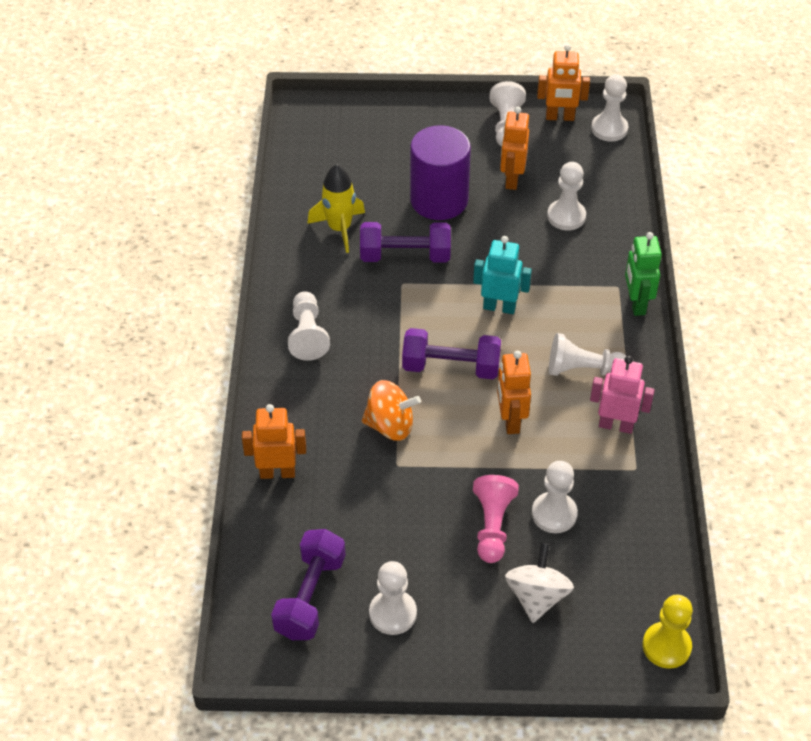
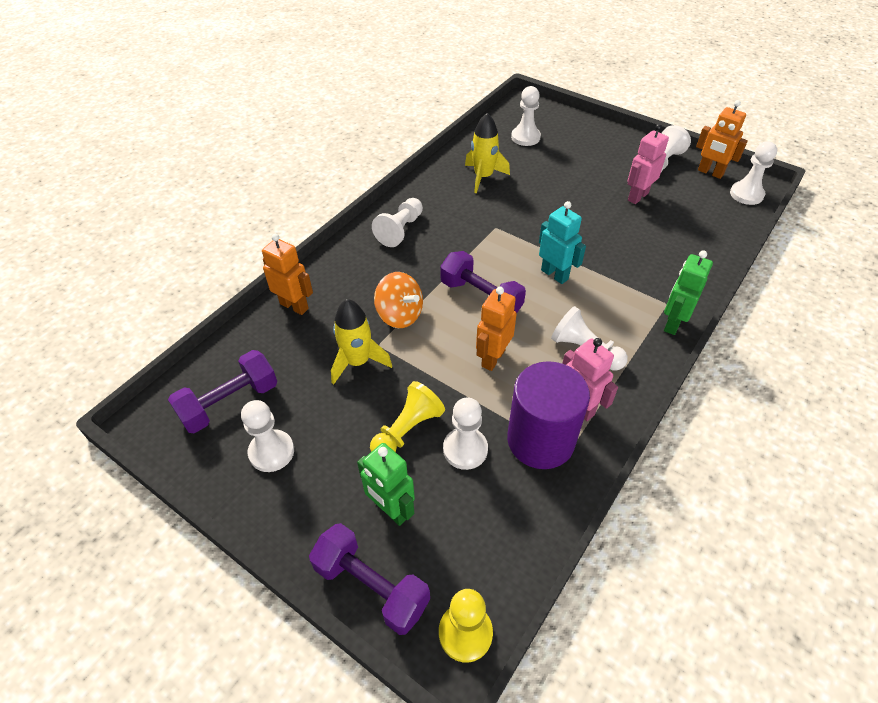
camera: 35 degrees right, 0 degrees up
(393, 492) = (358, 362): none -> yellow rocket
(405, 256) = (514, 211): purple dumbbell -> purple dumbbell (371, 586)
(439, 200) = (570, 188): purple cylinder -> purple cylinder (540, 440)
(492, 526) = (407, 430): pink pawn -> yellow pawn
(511, 179) = (637, 196): orange robot -> pink robot
(537, 597) = (391, 510): white spinning top -> green robot
(566, 216) = (662, 237): white pawn -> white pawn (525, 137)

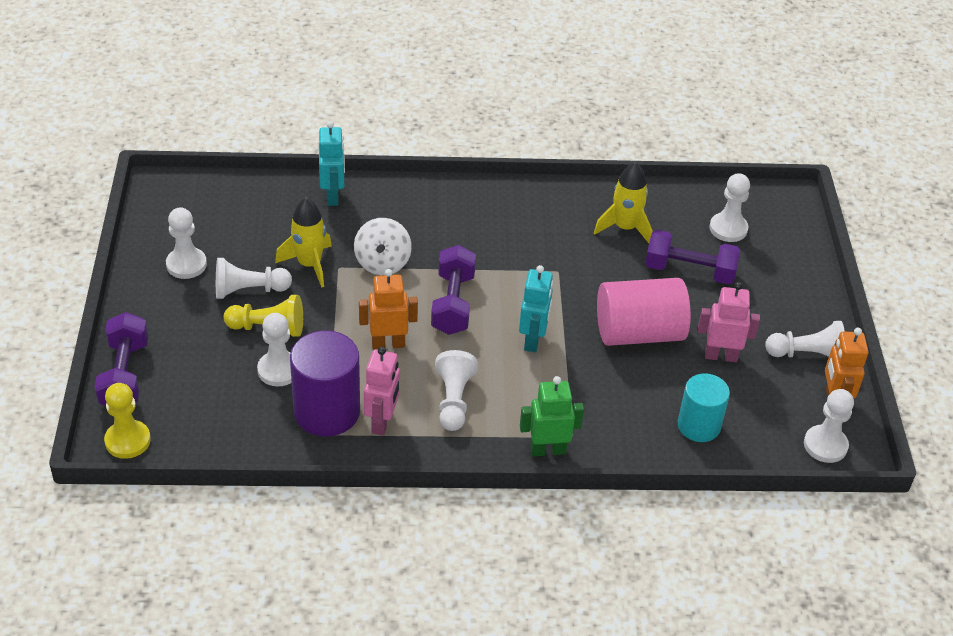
camera: 50 degrees right, 5 degrees down
(230, 403) = (209, 217): purple dumbbell -> purple dumbbell (689, 271)
(294, 306) = (333, 196): orange robot -> turquoise robot
(391, 510) = (191, 354): green robot -> none
(399, 315) = (382, 263): orange spinning top -> white spinning top
(400, 230) = (487, 210): white pawn -> white pawn (249, 290)
(588, 220) = (639, 333): none -> pink cylinder
(695, 238) = (699, 426): none -> turquoise cylinder

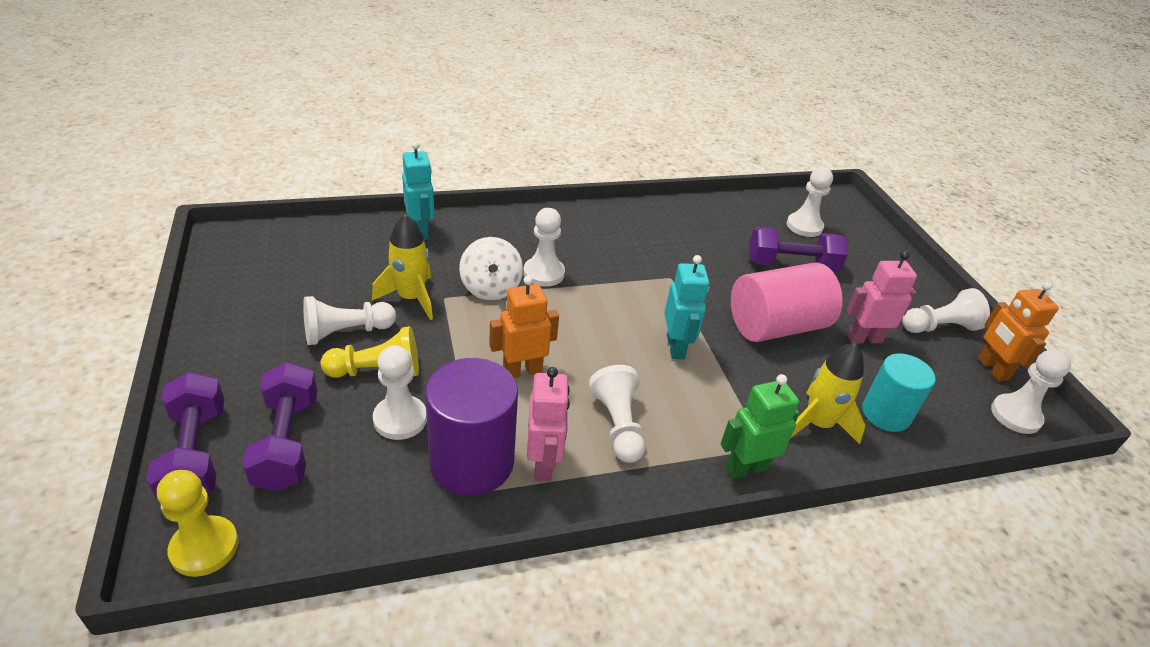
camera: 15 degrees left, 5 degrees down
(186, 264) = (266, 313): white pawn -> white pawn (544, 273)
(453, 304) = (578, 320): purple dumbbell -> purple dumbbell (287, 442)
(625, 228) = (714, 234): yellow rocket -> yellow rocket (817, 424)

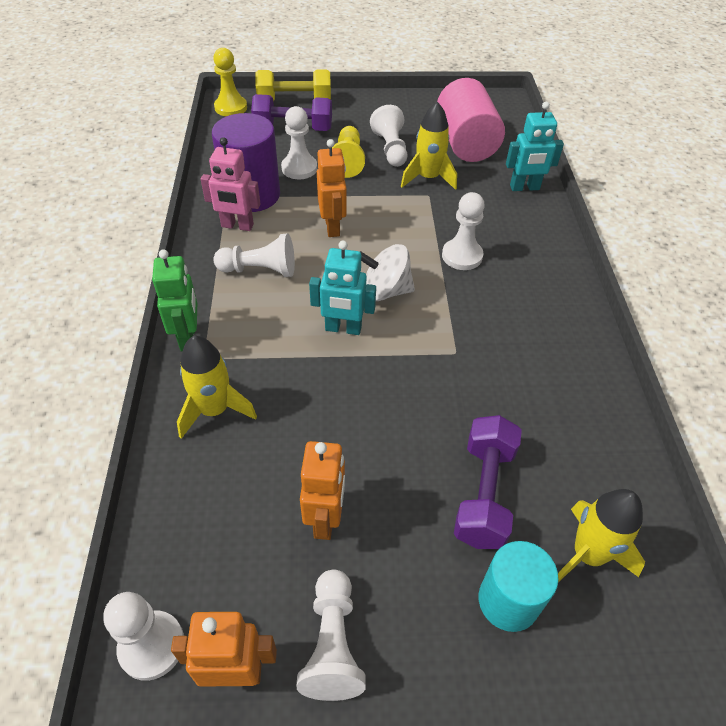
camera: 105 degrees right, 10 degrees up
(196, 454) = (294, 101): purple dumbbell -> yellow dumbbell
(490, 288) = (440, 221): white spinning top -> white spinning top (385, 291)
(776, 326) = (362, 427): pink cylinder -> pink cylinder (466, 143)
(804, 226) = (588, 554): white pawn -> yellow rocket
(864, 339) = (325, 519): pink robot -> orange robot
(885, 414) = (206, 481): turquoise cylinder -> turquoise cylinder (508, 601)

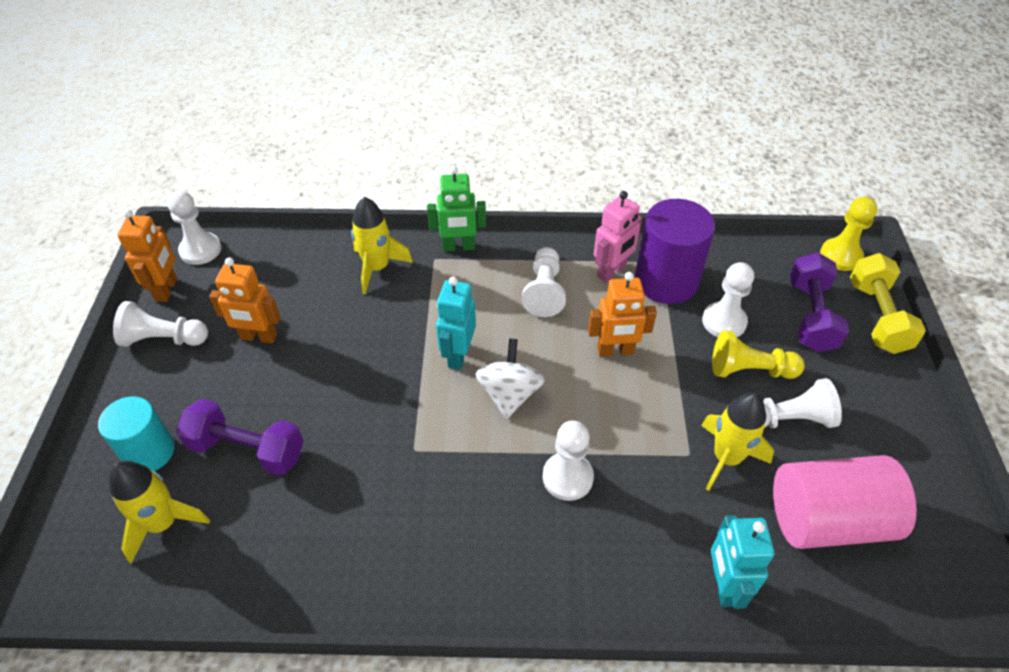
camera: 95 degrees right, 0 degrees up
(237, 226) = (612, 271): pink robot -> pink robot turned 150 degrees counterclockwise

